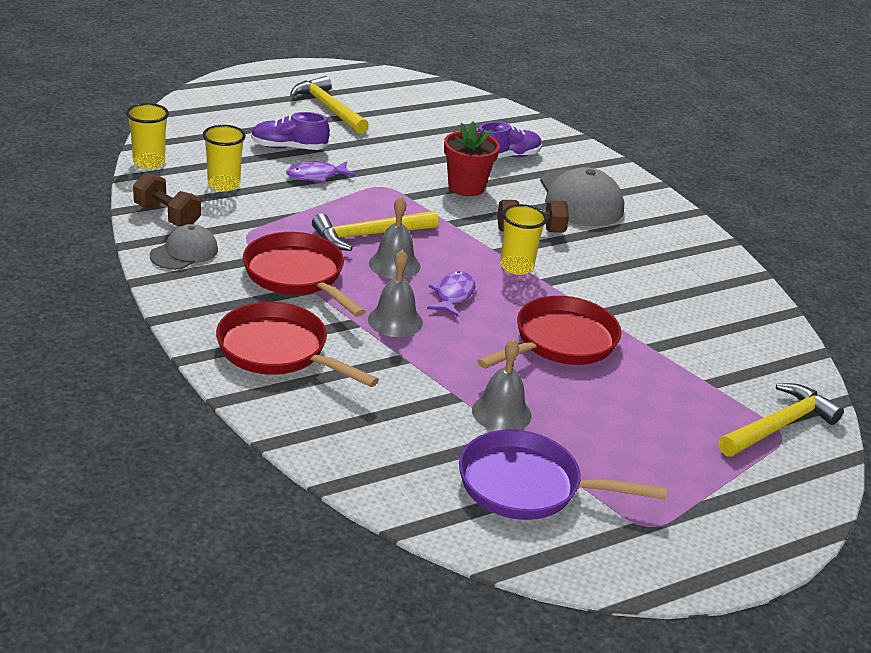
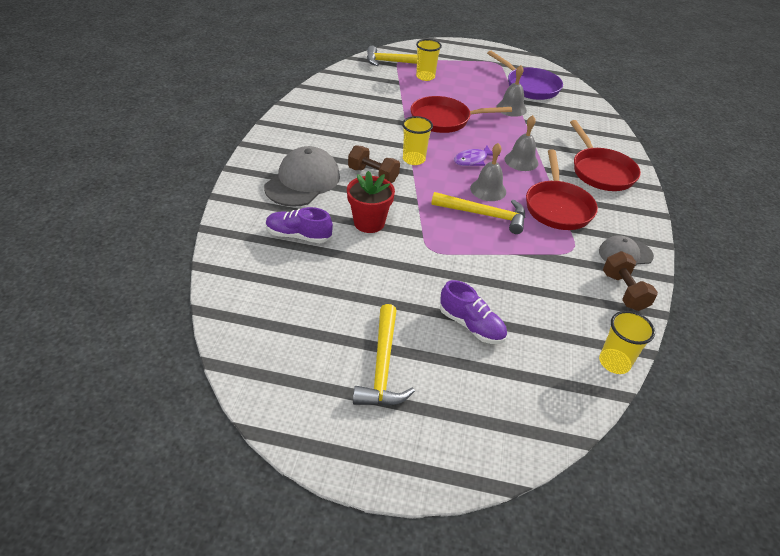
camera: 140 degrees left, 10 degrees up
(224, 184) = (560, 305): yellow cup -> yellow cup (425, 77)
(316, 176) = (475, 282): purple fish -> none

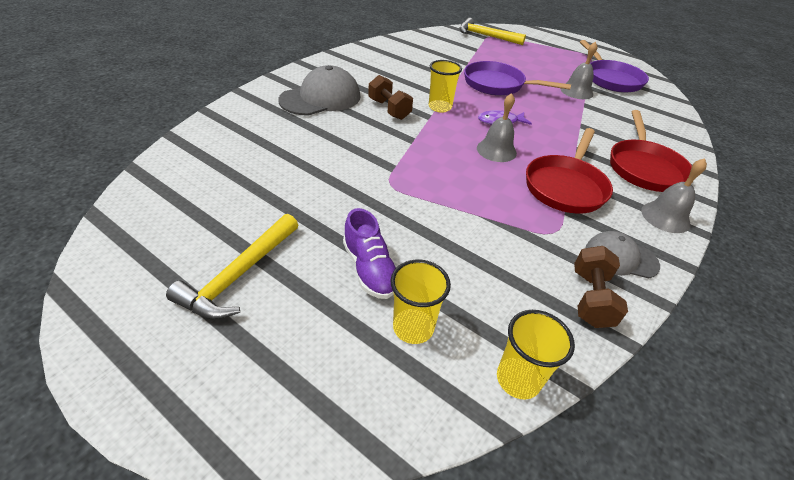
camera: 25 degrees right, 0 degrees up
(298, 236) = (275, 137): purple shoe -> none
(369, 223) = (349, 145): red flower pot -> none
(425, 77) = (506, 51): yellow cup -> yellow cup (413, 327)
(444, 120) = (497, 85): red pan -> purple pan
(484, 215) = (474, 170): yellow hammer -> none
(521, 161) = (554, 135): grey bell -> grey bell (665, 217)

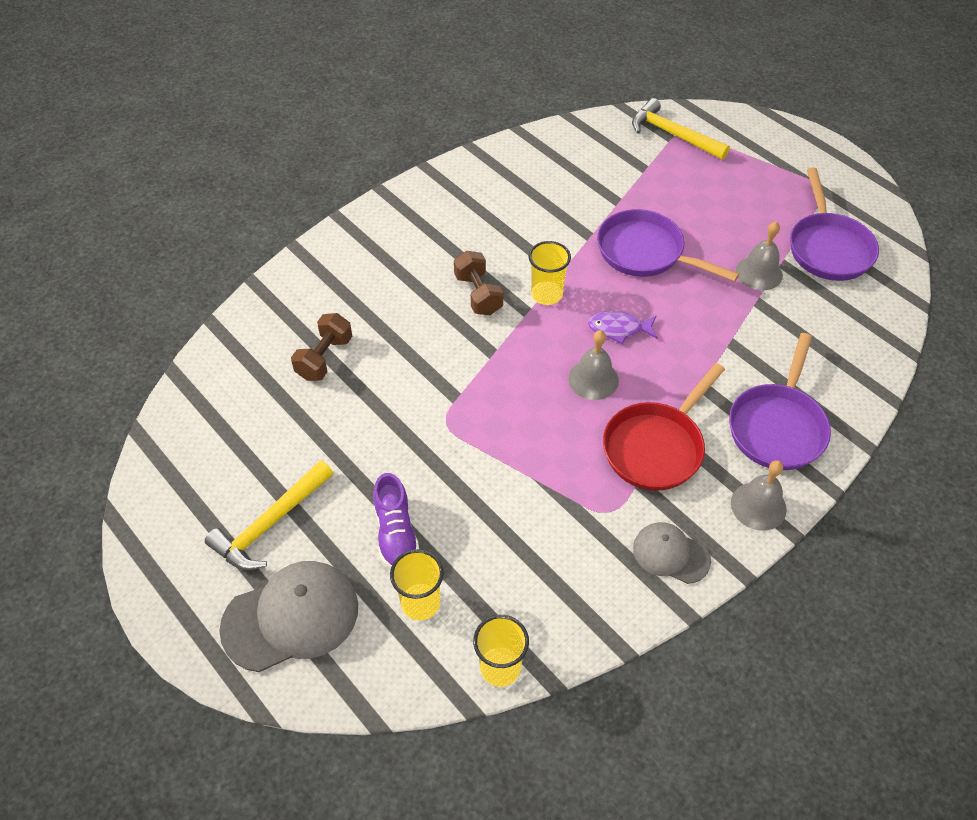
camera: 15 degrees right, 10 degrees up
(321, 98) = (395, 267): grey cap -> grey cap (291, 617)
(590, 298) = (611, 598): brown dumbbell -> brown dumbbell (324, 358)
(644, 168) = (777, 427): red pan -> purple pan

